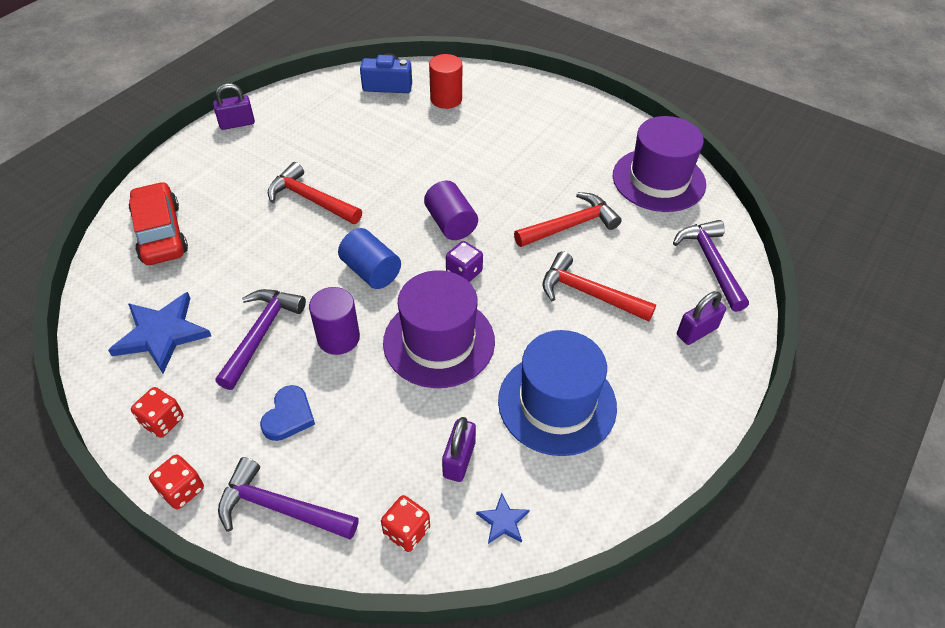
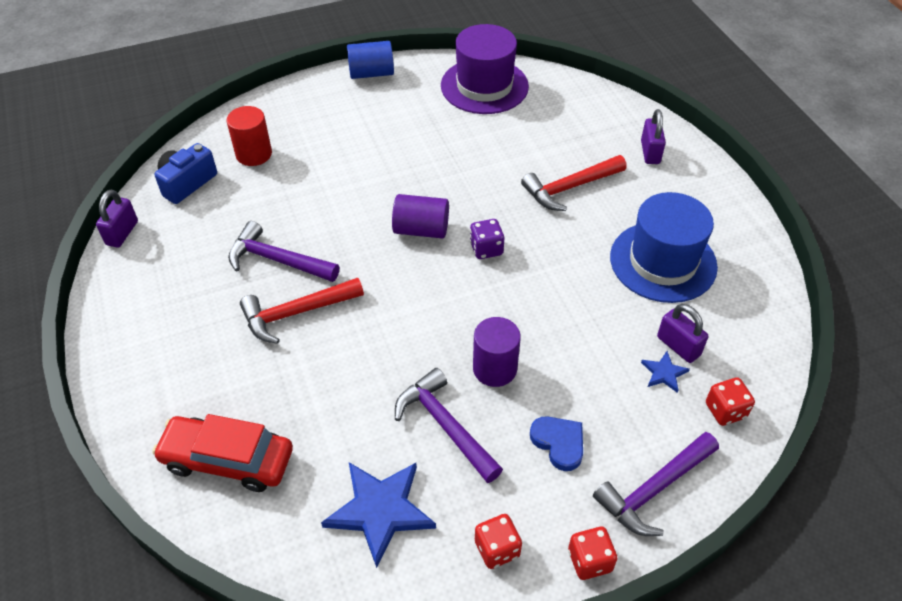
camera: 55 degrees left, 0 degrees up
(237, 123) = (114, 325): purple padlock -> purple padlock (122, 233)
(371, 271) = (433, 310): blue cylinder -> blue cylinder (371, 73)
(439, 341) = (550, 302): purple hat -> none
(503, 521) = (749, 346): blue star -> blue star (664, 373)
(570, 225) = (489, 159): red hammer -> none
(710, 263) = (592, 109): purple hammer -> purple hammer (277, 260)

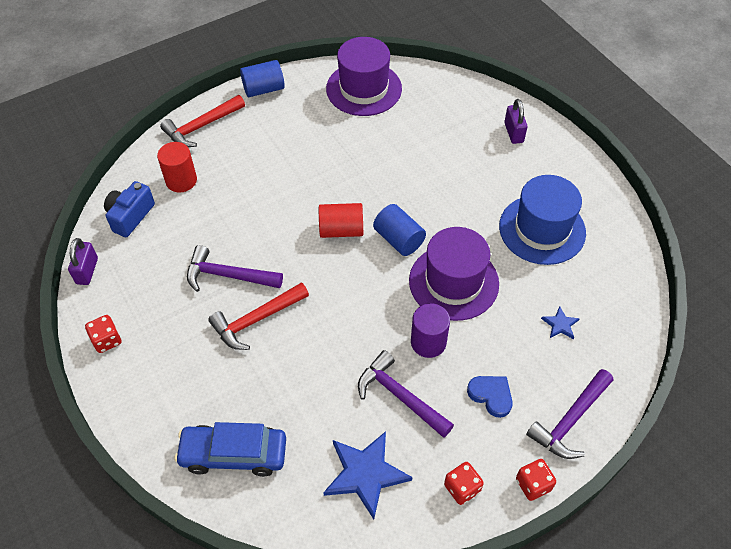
camera: 10 degrees left, 5 degrees up
(228, 460) = (234, 454): red car -> blue car
(421, 229) = (341, 230): purple cylinder -> red cylinder
(486, 249) = (398, 239): purple dice -> blue cylinder
(541, 305) = (453, 282): none -> purple hat
(570, 188) = (455, 174): red hammer -> red hammer (201, 127)
(678, 346) = (567, 300): purple padlock -> none
(725, 410) = (612, 348): red dice -> red dice (107, 340)

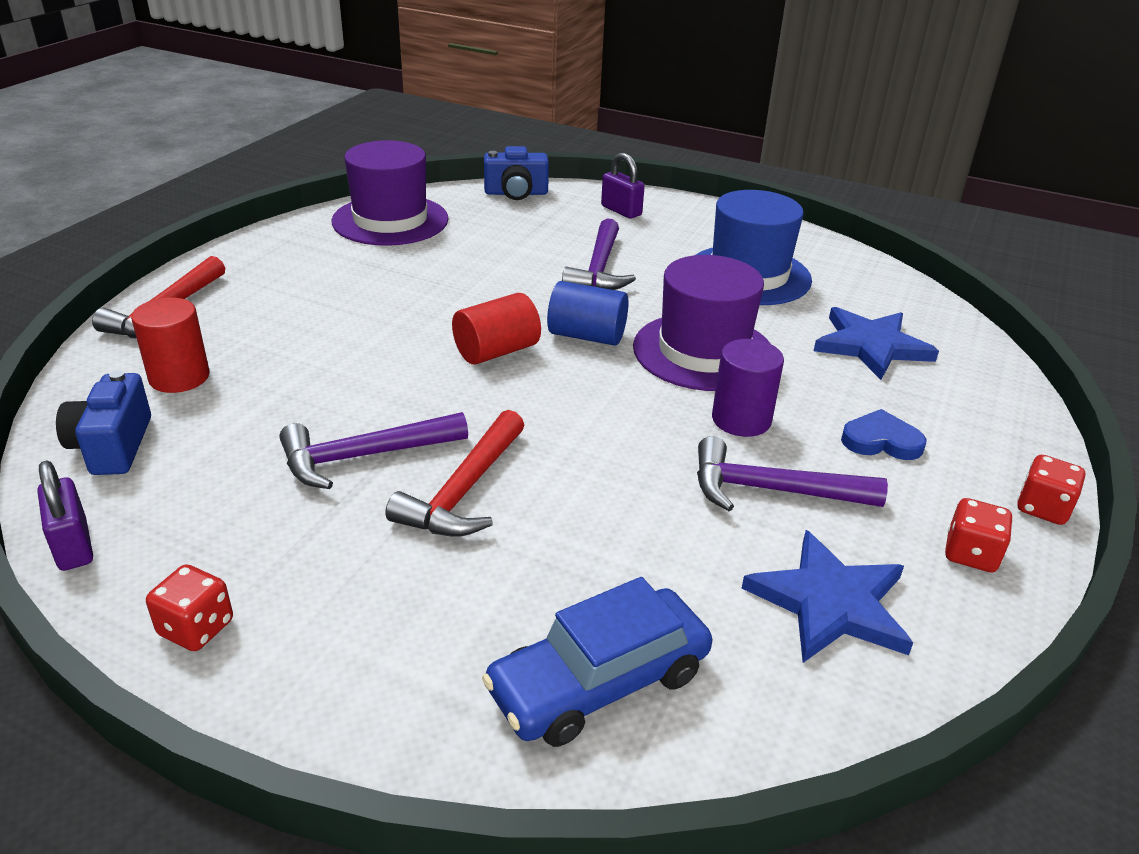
camera: 35 degrees left, 20 degrees down
(263, 89) = (239, 253): blue cylinder -> none
(459, 89) = (516, 193): none -> blue camera
(560, 324) = (871, 346): blue star -> blue star, size x2.10
(570, 420) = (996, 427): purple hammer -> purple hammer (599, 269)

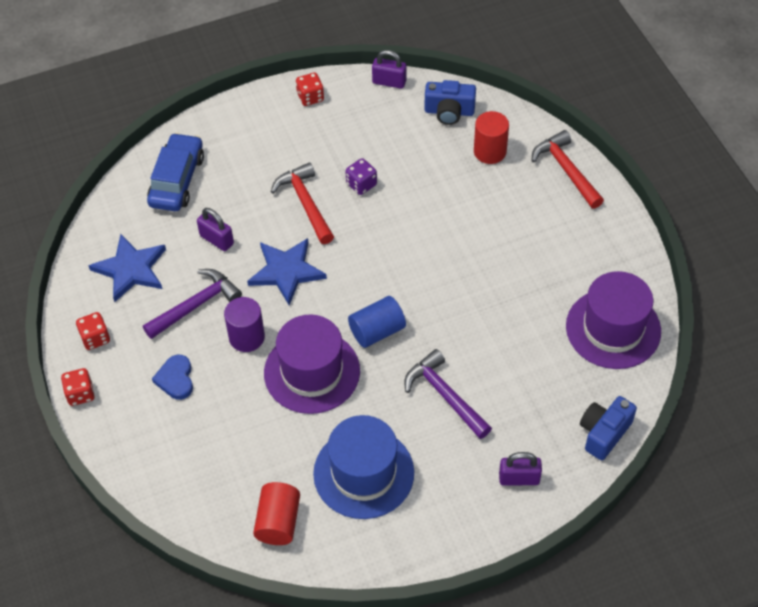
camera: 135 degrees right, 20 degrees up
(112, 446) = (449, 112): blue camera -> blue camera turned 150 degrees clockwise
(364, 457) = (361, 184): purple hammer -> purple dice
(496, 351) = (399, 281): red cylinder -> red cylinder (278, 522)
(647, 542) = (216, 239): none -> purple padlock
(871, 346) = (237, 459): blue star -> blue star (286, 271)
(881, 441) = (175, 379): blue heart -> blue heart turned 120 degrees clockwise

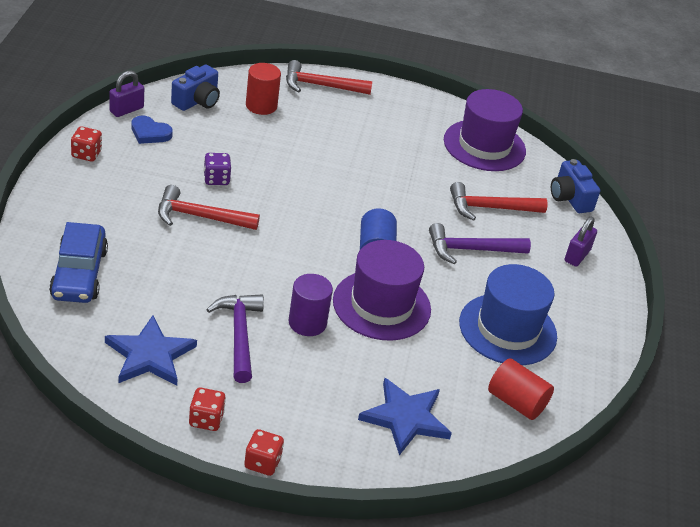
camera: 65 degrees left, 15 degrees down
(175, 379) = (309, 389): blue heart -> blue heart (150, 133)
(177, 180) = (79, 273): blue car -> blue car turned 135 degrees counterclockwise
(216, 239) = (179, 285): purple padlock -> none
(286, 271) = (261, 264): blue star -> blue star (405, 418)
(520, 380) = (490, 208): none -> red hammer

